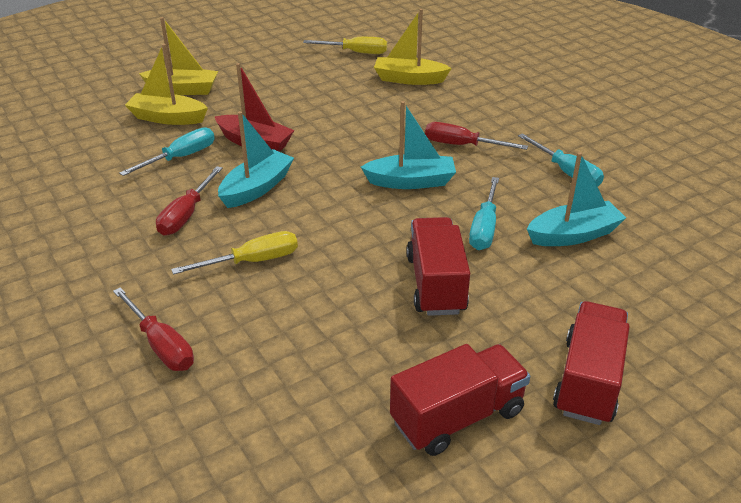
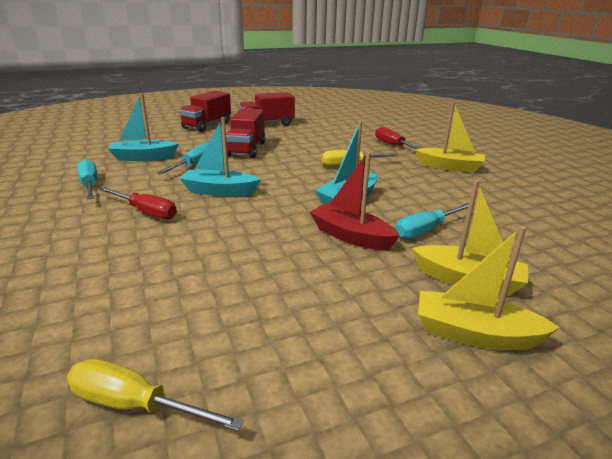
camera: 170 degrees left, 10 degrees down
(186, 215) = (401, 189): red screwdriver -> none
(409, 79) = (106, 308): yellow boat -> yellow boat (449, 167)

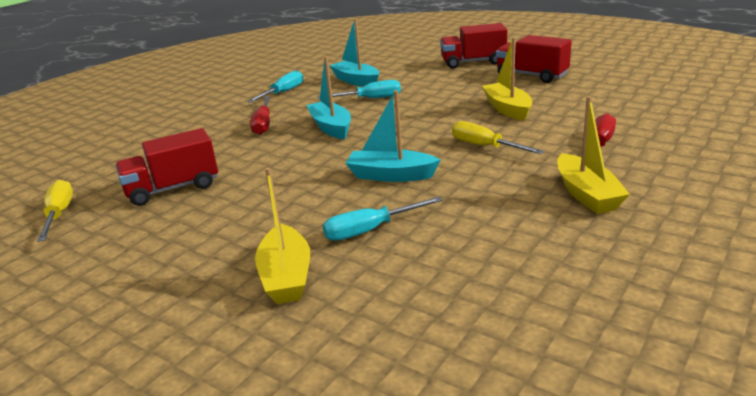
camera: 60 degrees right, 0 degrees up
(246, 149) = (441, 98): red truck -> red truck (173, 189)
(351, 236) = (312, 202): red boat -> none
(426, 230) = (370, 230): turquoise screwdriver -> turquoise screwdriver turned 45 degrees counterclockwise
(475, 334) = (197, 299): yellow boat -> yellow boat (507, 109)

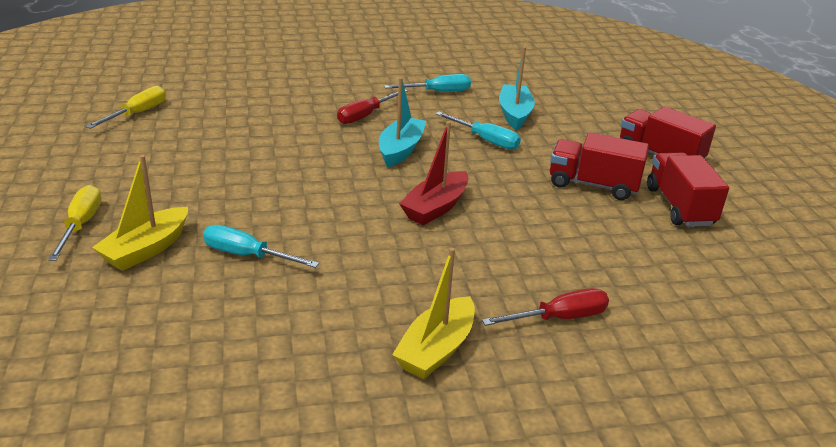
camera: 40 degrees right, 5 degrees up
(173, 189) = (217, 135): red truck -> red truck (593, 185)
(391, 175) = (349, 222): turquoise boat -> none
(422, 140) = (435, 207): none -> red boat
(485, 147) = (465, 248): yellow screwdriver -> yellow screwdriver (81, 225)
(507, 109) = (570, 226): yellow boat -> none

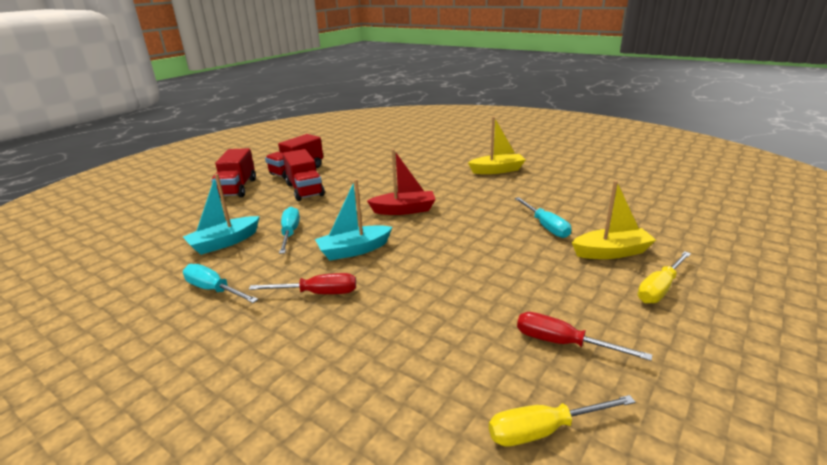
camera: 130 degrees left, 5 degrees down
(559, 318) = (434, 163): red screwdriver -> red screwdriver (563, 343)

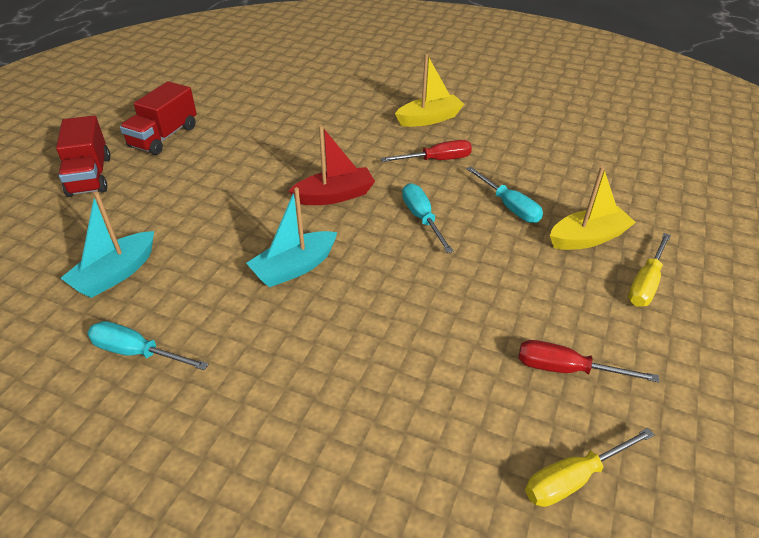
camera: 15 degrees left, 15 degrees up
(290, 233) = (200, 248): turquoise screwdriver -> turquoise screwdriver (422, 218)
(305, 190) = (190, 172): red truck -> none
(318, 293) = (274, 340): red screwdriver -> red screwdriver (436, 160)

